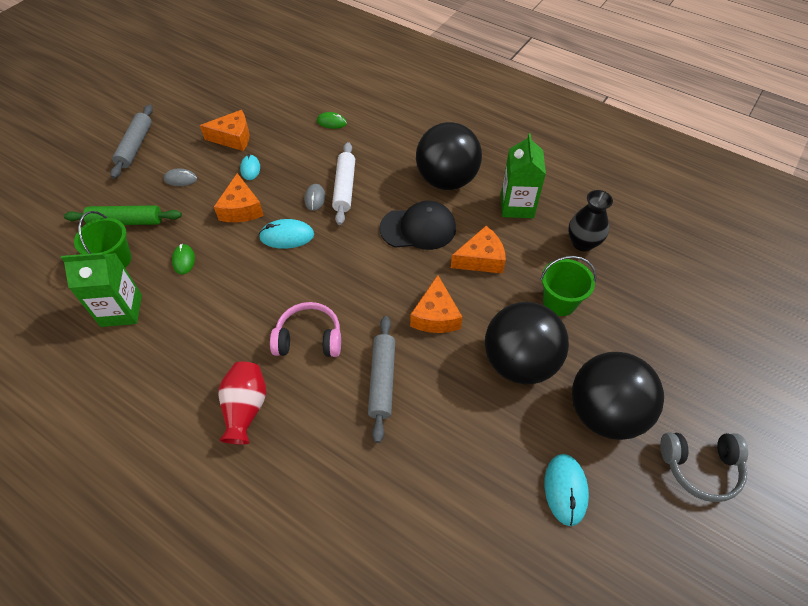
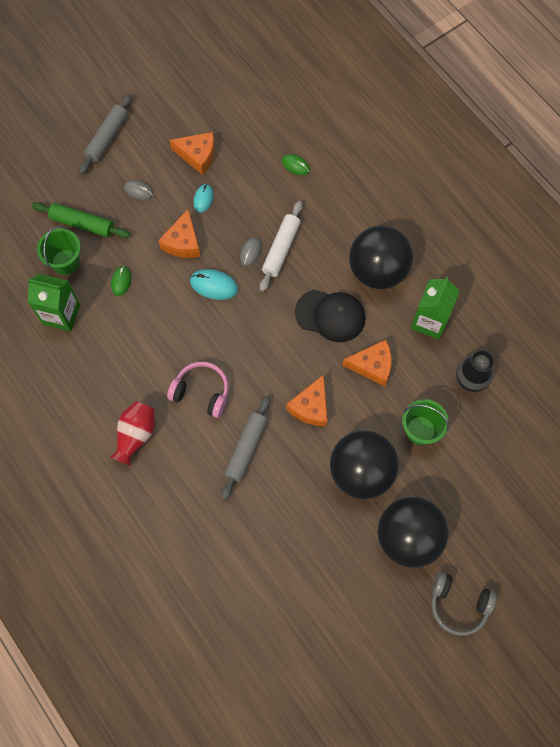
camera: 20 degrees right, 15 degrees up
(565, 489) = (348, 583): turquoise mouse -> none

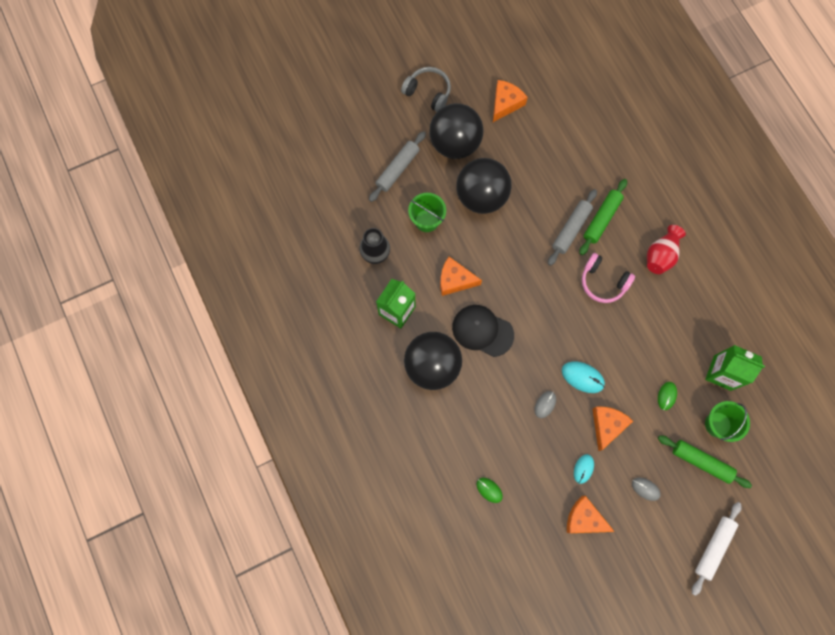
camera: 170 degrees left, 5 degrees up
(107, 138) = (674, 556): grey rolling pin -> grey rolling pin (397, 169)
(210, 468) = (601, 219): none -> green rolling pin
(281, 249) = (516, 402): white rolling pin -> white rolling pin (713, 547)
(311, 407) = (513, 254): orange cheese -> orange cheese (505, 103)

